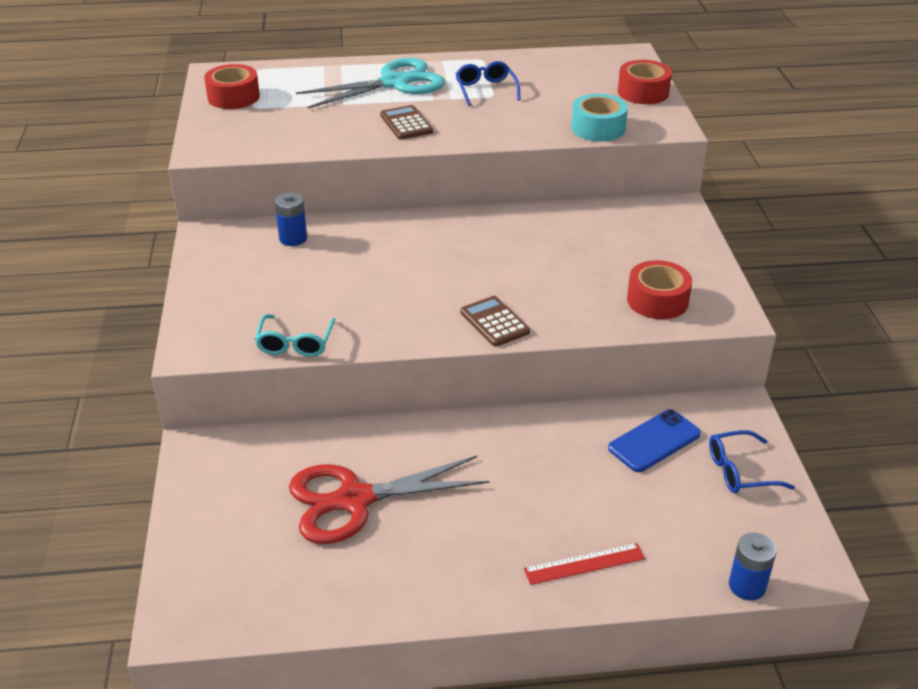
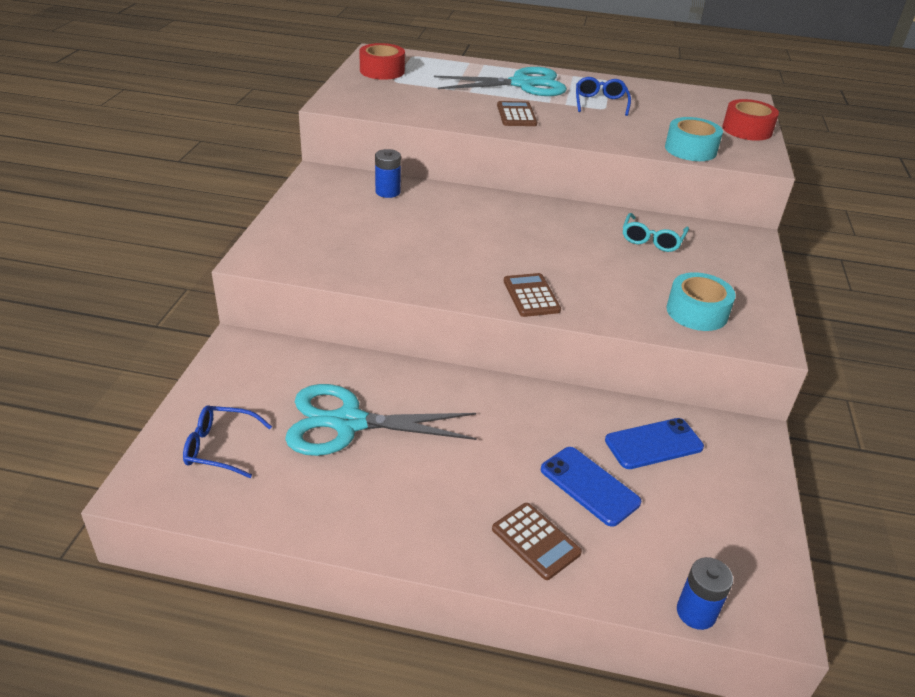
camera: 15 degrees right, 0 degrees up
(295, 343) = (345, 273): turquoise glasses -> turquoise glasses (652, 240)
(354, 500) = (348, 423): red scissors -> turquoise scissors
(584, 564) = (536, 541): red ruler -> brown calculator
(612, 498) = (589, 486): none -> blue phone
(657, 300) = (697, 312): red tape -> turquoise tape
(740, 471) = (731, 495): blue glasses -> blue glasses (220, 447)

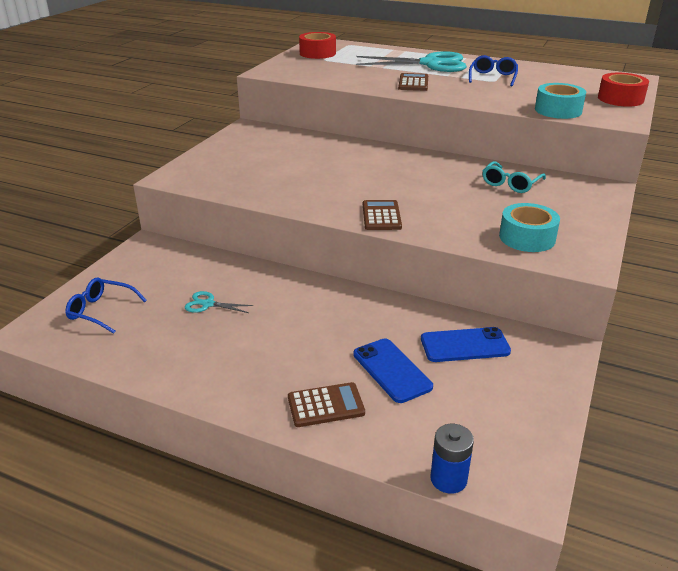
camera: 15 degrees right, 5 degrees down
(348, 423) = (208, 304): turquoise scissors -> turquoise scissors, size x0.43
(387, 192) = (297, 140): blue battery -> none
(536, 541) = (326, 405): brown calculator -> brown calculator turned 75 degrees counterclockwise

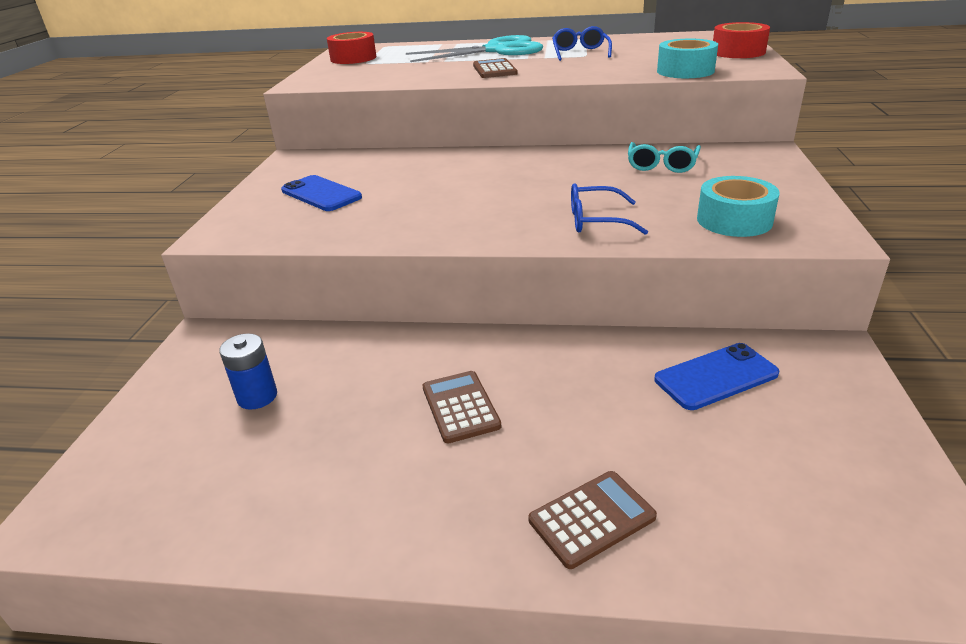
camera: 15 degrees left, 0 degrees up
(101, 311) = (166, 455): blue glasses -> blue glasses (596, 221)
(208, 304) = (333, 404): turquoise scissors -> none
(381, 216) = (537, 229): brown calculator -> brown calculator (460, 407)
(391, 370) = (648, 437): blue phone -> blue phone (321, 194)
(448, 479) = (842, 590): blue battery -> blue battery (257, 396)

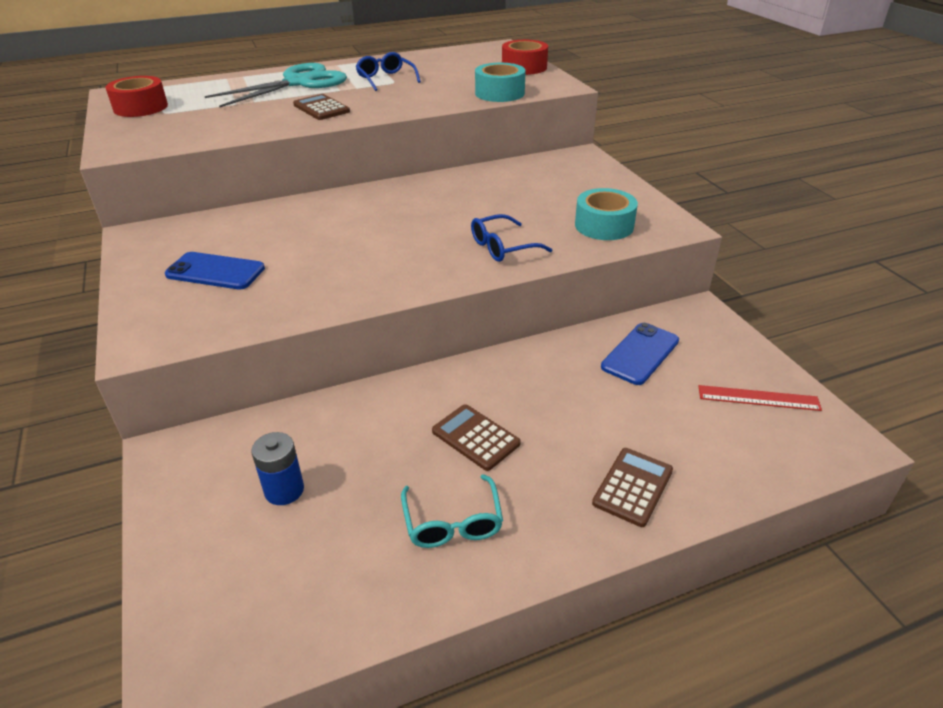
camera: 30 degrees left, 5 degrees up
(662, 165) = (512, 183): turquoise glasses -> turquoise glasses (453, 522)
(847, 474) = (758, 398): none -> red ruler

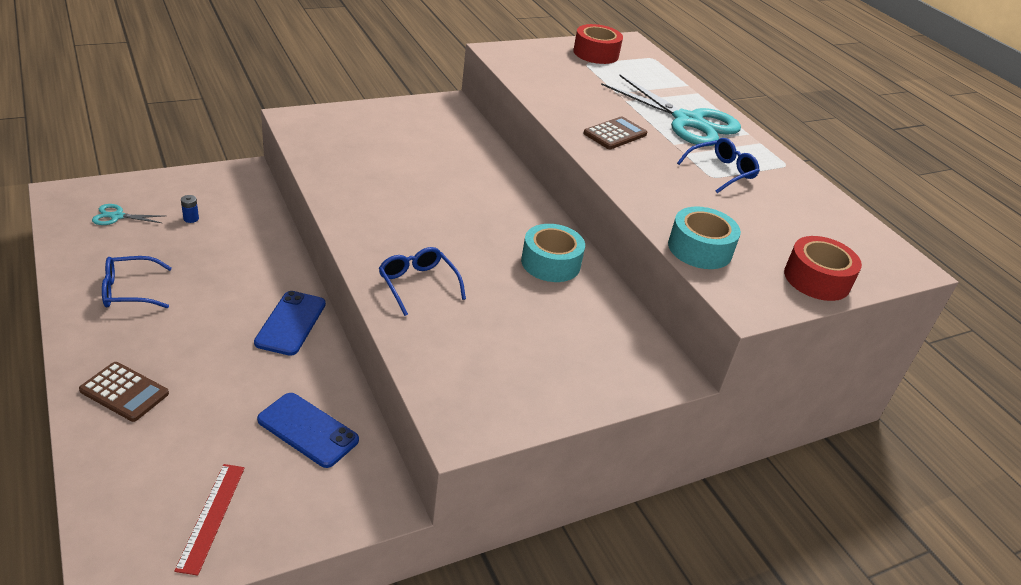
camera: 80 degrees right, 0 degrees up
(215, 272) = (387, 138): blue phone -> blue phone (291, 323)
(267, 579) = (117, 216): none -> turquoise scissors
(284, 490) = (191, 218): blue battery -> blue battery, size x0.55
(453, 522) = (129, 291): turquoise glasses -> blue glasses
(475, 437) = (215, 306): brown calculator -> none
(604, 225) = (465, 365): turquoise tape -> turquoise tape (550, 263)

